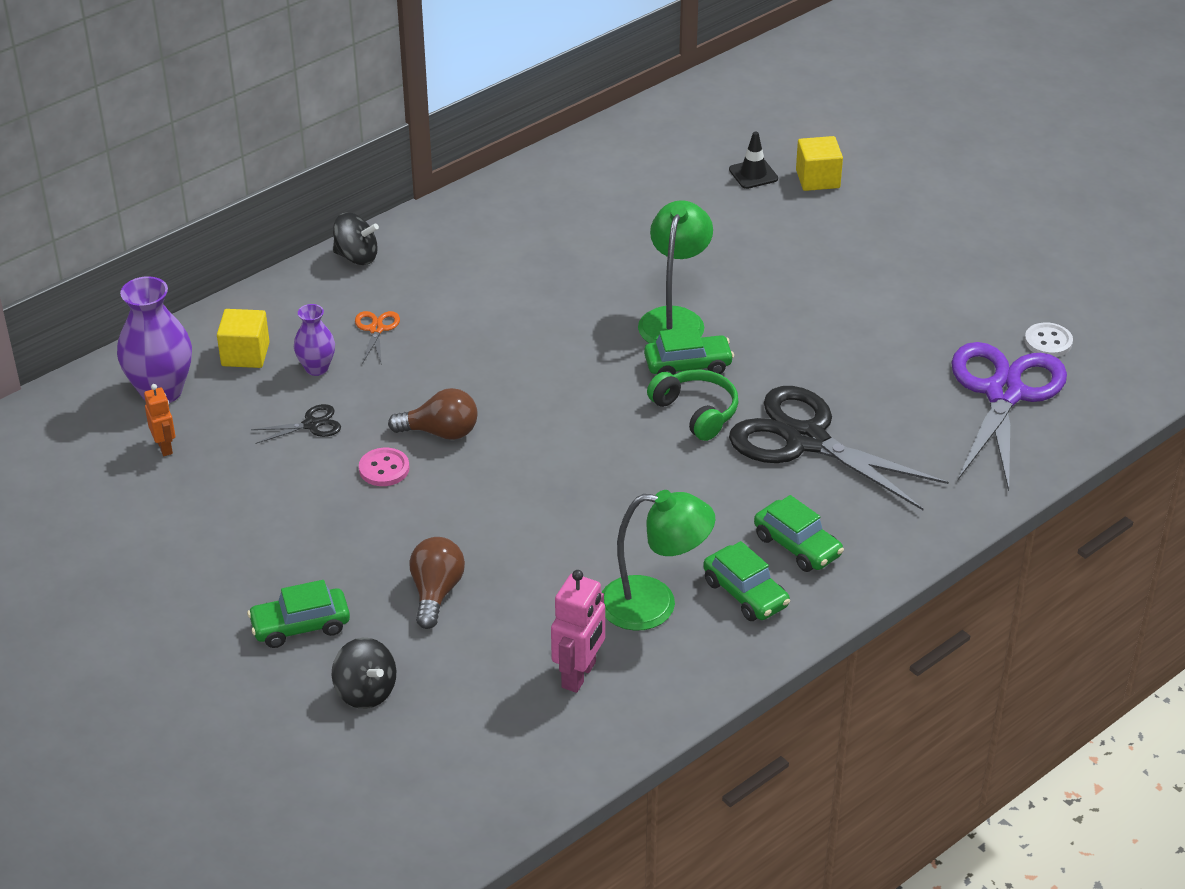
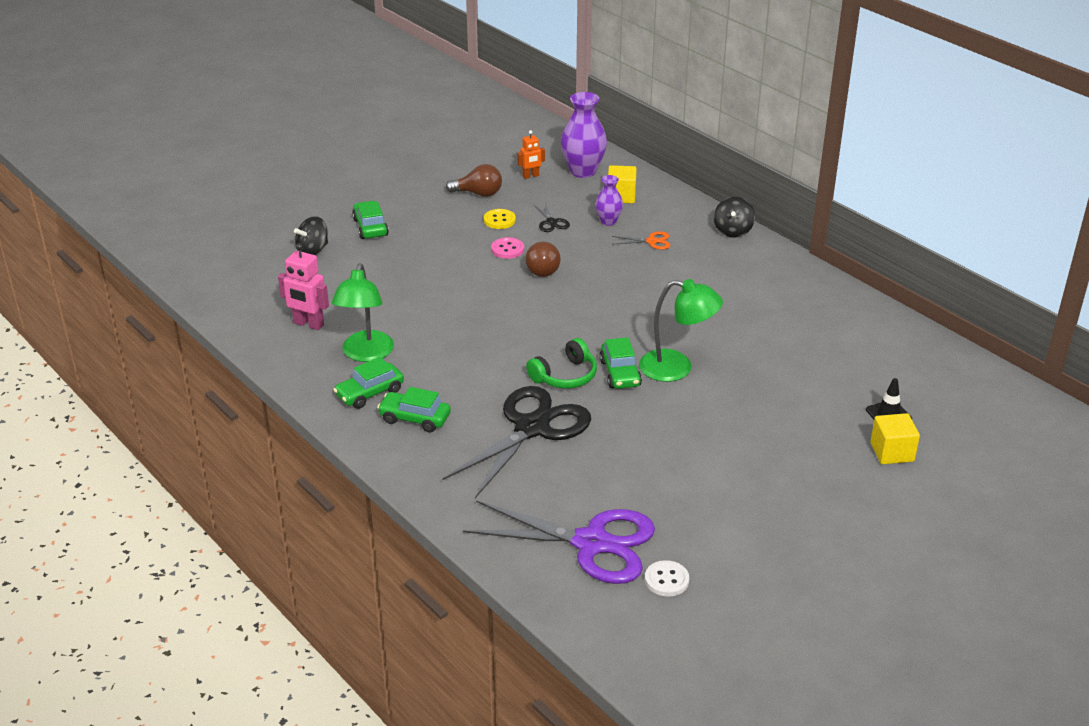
camera: 90 degrees right, 5 degrees down
(298, 479) = (499, 220): none -> yellow button
(436, 592) = (391, 271): brown light bulb -> brown light bulb (478, 194)
(797, 546) = (415, 418): green car -> green car turned 60 degrees clockwise

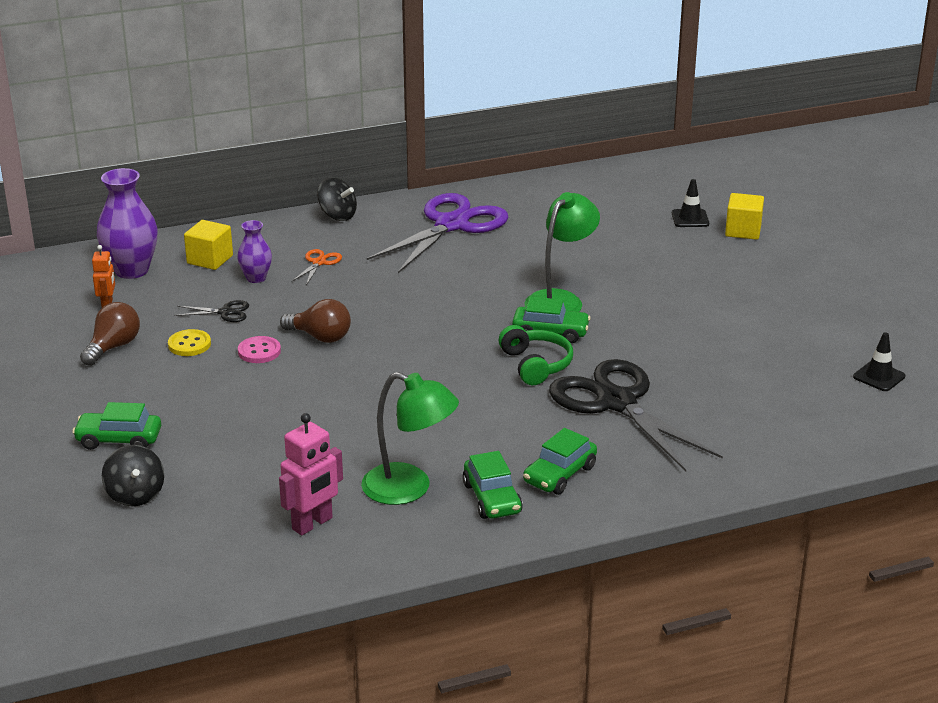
camera: 70 degrees left, 5 degrees down
(591, 543) = (814, 405): purple scissors -> purple scissors (451, 225)
(666, 580) = (879, 376): white button -> black traffic cone

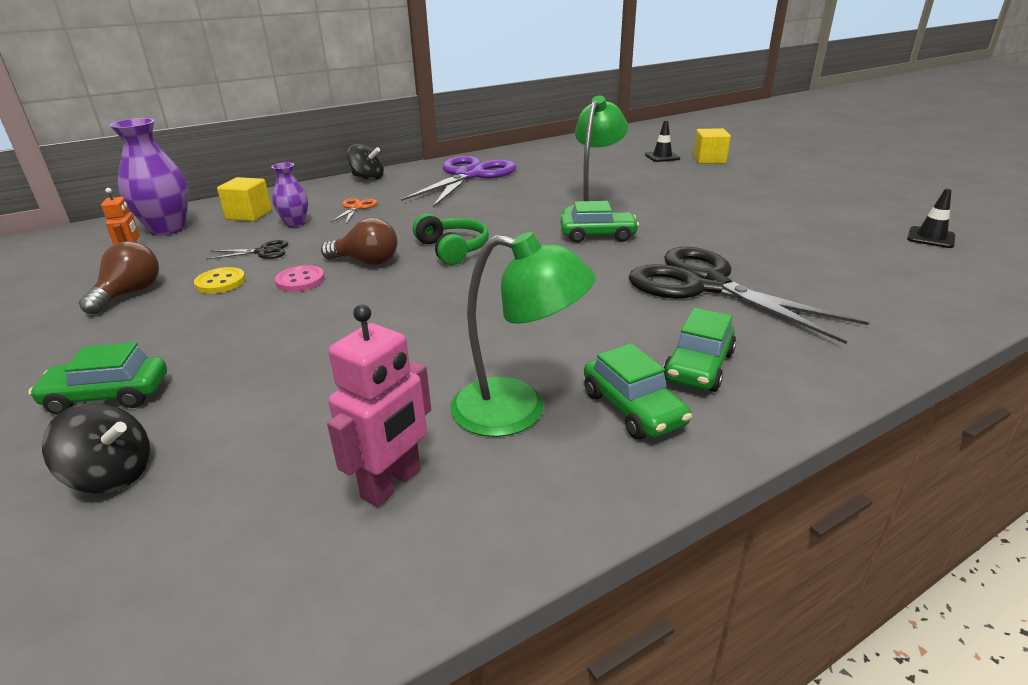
camera: 10 degrees left, 0 degrees up
(135, 495) = (112, 475): black spinning top -> black spinning top turned 45 degrees counterclockwise
(535, 365) = (600, 262): green headphones -> green headphones (452, 249)

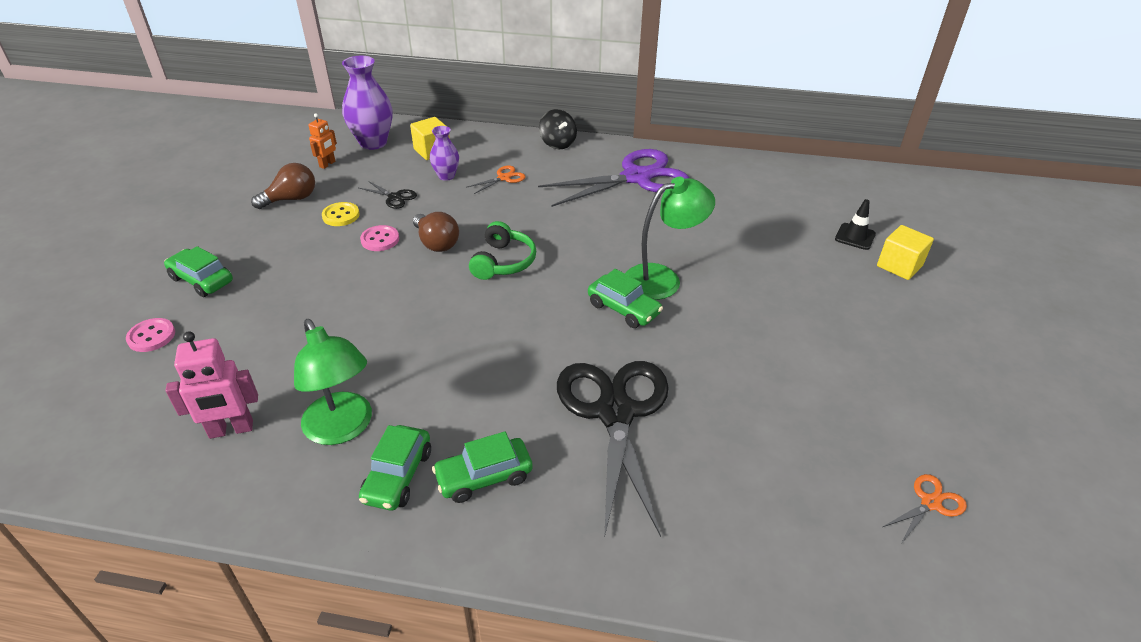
camera: 40 degrees right, 10 degrees up
(112, 475) = (151, 336): black spinning top -> pink button
(930, 238) = (930, 503): black traffic cone -> orange scissors

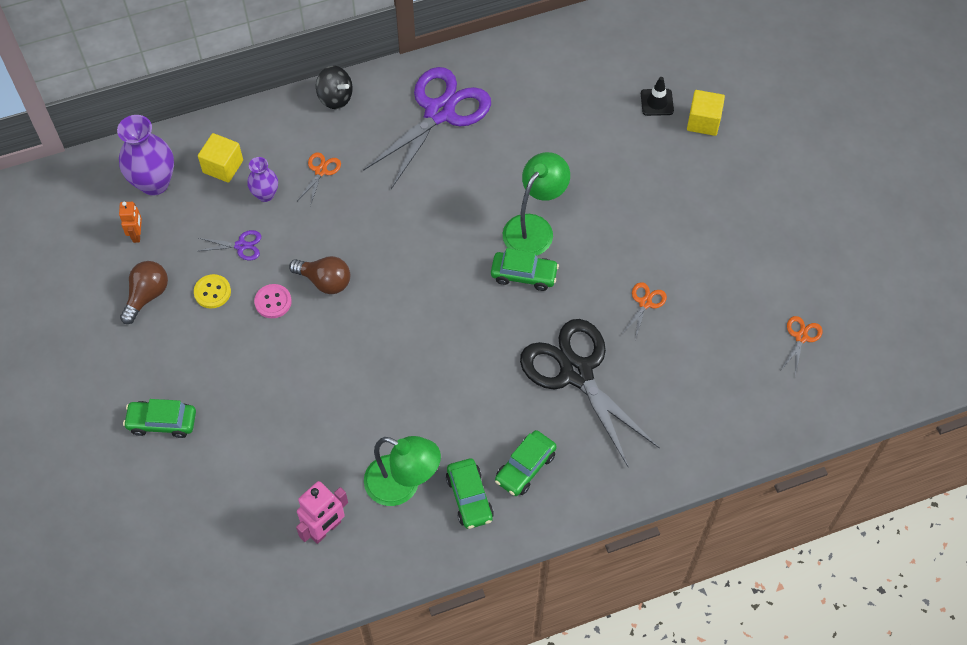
camera: 30 degrees left, 20 degrees up
(151, 336) = (181, 493): pink button -> none
(394, 197) = (241, 246): black scissors -> purple scissors
(503, 262) = (397, 274): green headphones -> none
(740, 384) = (645, 303): none -> orange scissors

